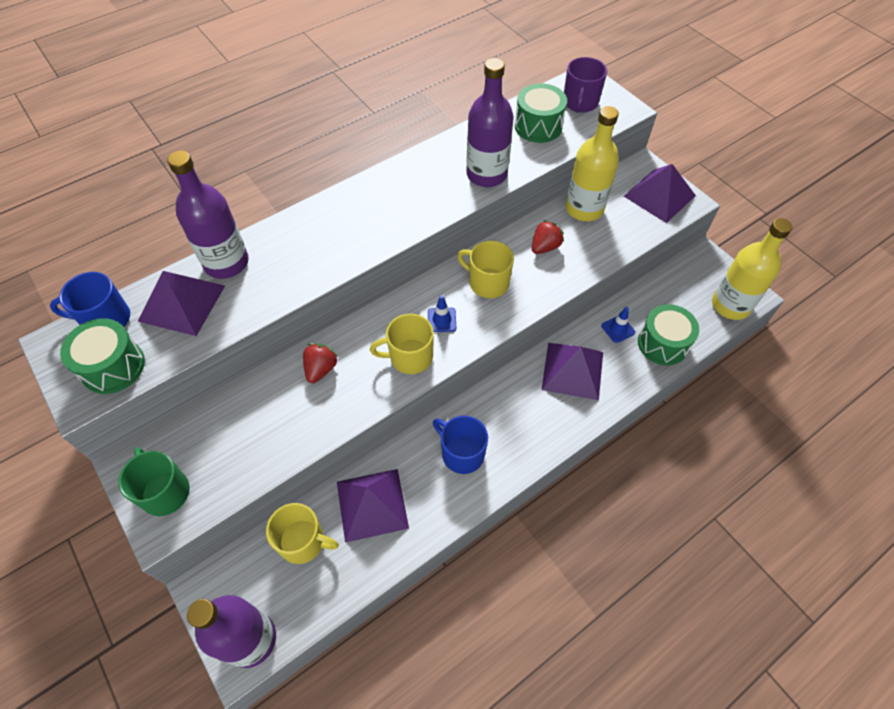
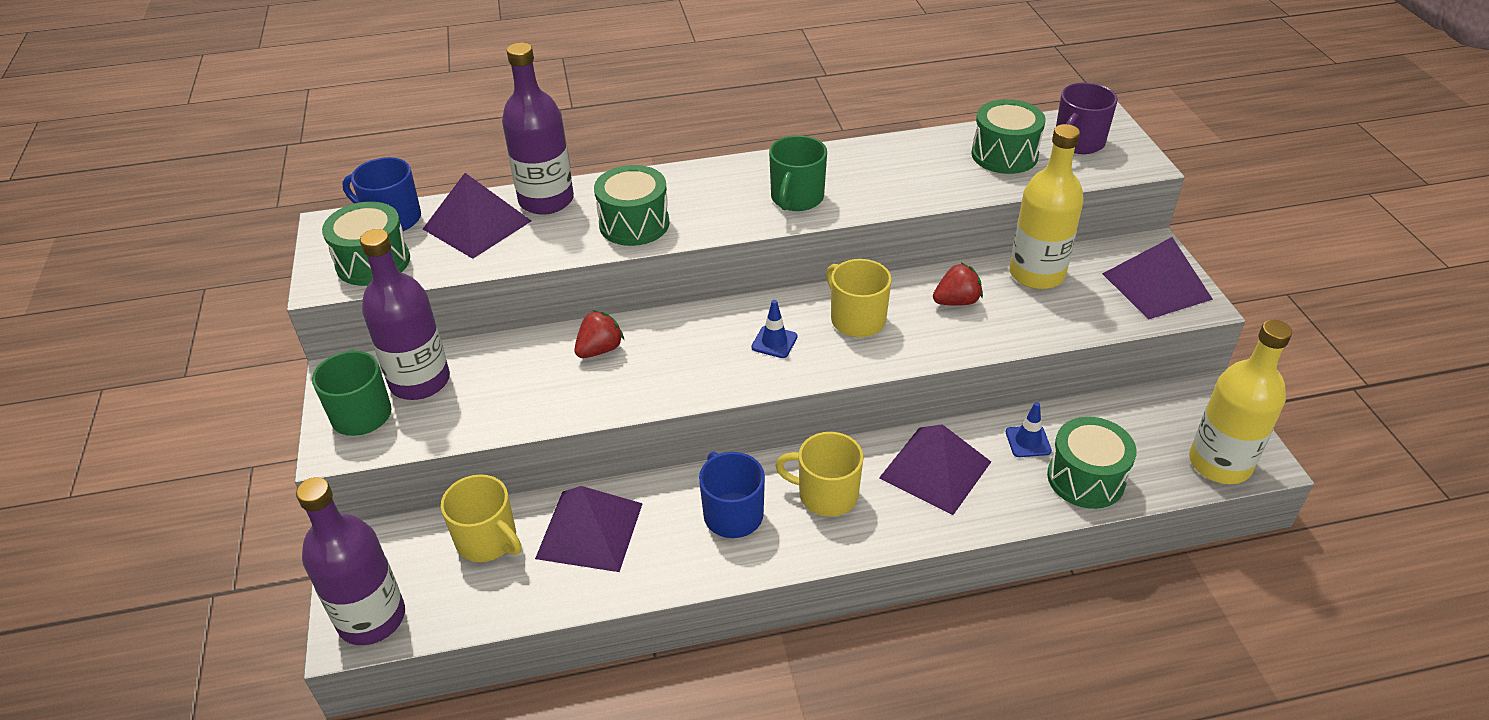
camera: 25 degrees right, 15 degrees down
(308, 263) = (634, 224): none -> green drum
(409, 357) = (711, 368): yellow mug -> yellow mug (826, 494)
(416, 204) = (796, 198): none -> green mug
(486, 174) = (904, 189): purple bottle -> purple bottle (420, 381)

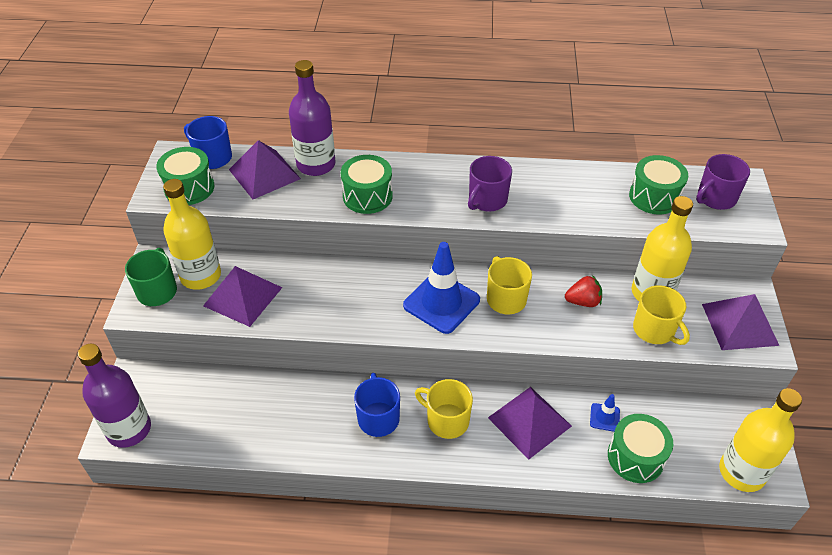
camera: 15 degrees right, 5 degrees up
(420, 381) = (200, 276): purple bottle -> yellow bottle
(488, 540) = (216, 394): yellow mug -> yellow mug (654, 330)
(589, 530) = (282, 405): purple pyramid -> purple pyramid (242, 296)
(600, 350) = (322, 280): red strawberry -> none
(774, 342) = (441, 303): blue traffic cone -> blue traffic cone, size x2.19
(796, 198) = (487, 200): green mug -> purple mug

